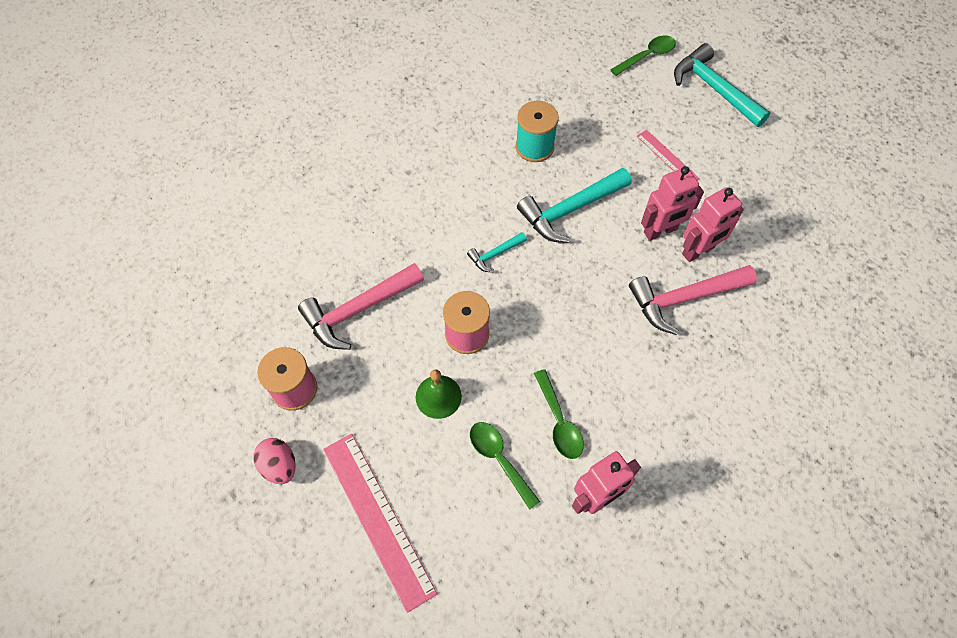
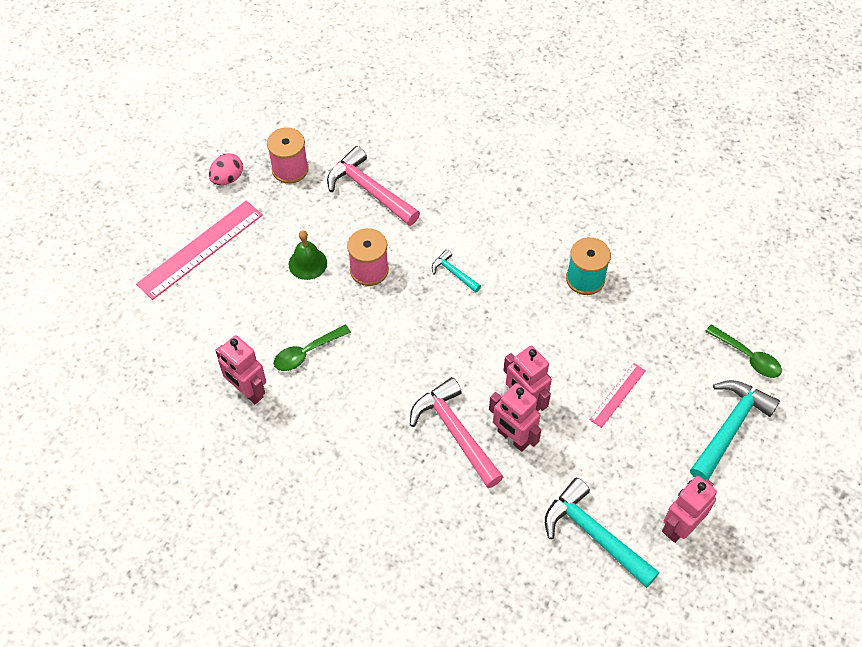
camera: 75 degrees right, 5 degrees down
(499, 459) = (264, 317): green spoon -> none
(570, 210) = (522, 322): turquoise hammer -> turquoise hammer (594, 535)
(804, 150) = (680, 527): none -> pink robot

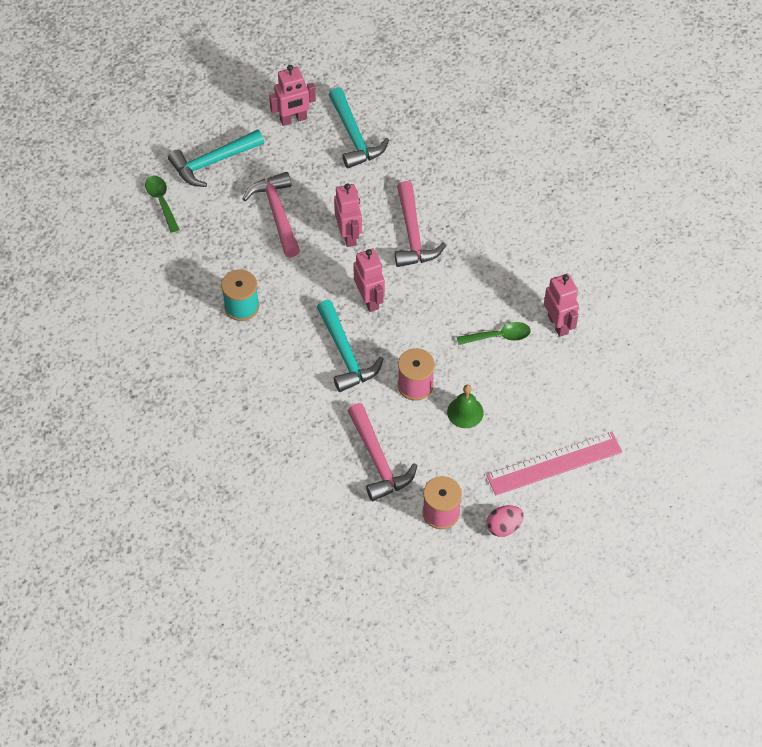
camera: 155 degrees left, 0 degrees up
(454, 273) = (345, 354): turquoise hammer -> turquoise hammer, size x1.98
(513, 438) = (373, 215): pink robot -> pink robot (369, 300)
(617, 395) = (277, 213): pink ruler -> pink hammer

